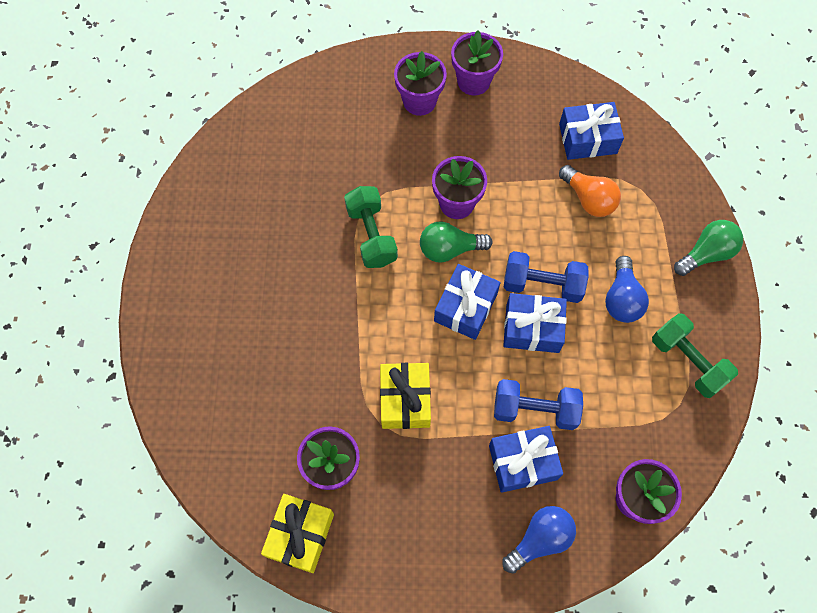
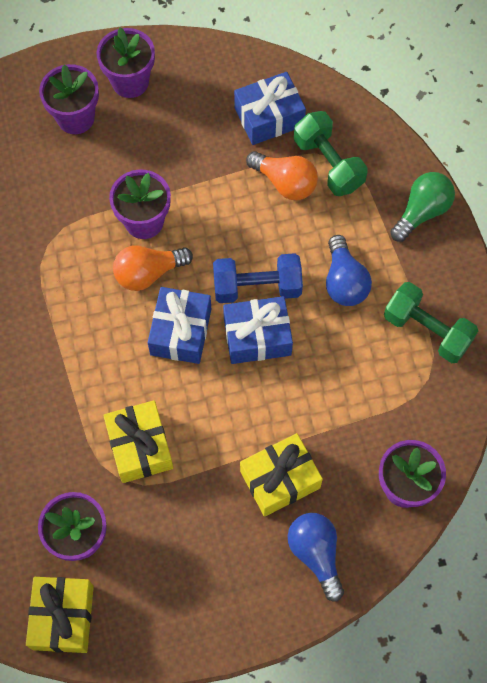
camera: 15 degrees left, 0 degrees up
(371, 235) = (59, 279): green dumbbell -> green dumbbell (328, 164)
(450, 249) = (148, 273): green light bulb -> orange light bulb
(523, 462) = (280, 479): blue gift -> yellow gift
(535, 409) = (280, 421): blue dumbbell -> none
(539, 539) = (316, 554): blue light bulb -> blue light bulb turned 60 degrees counterclockwise

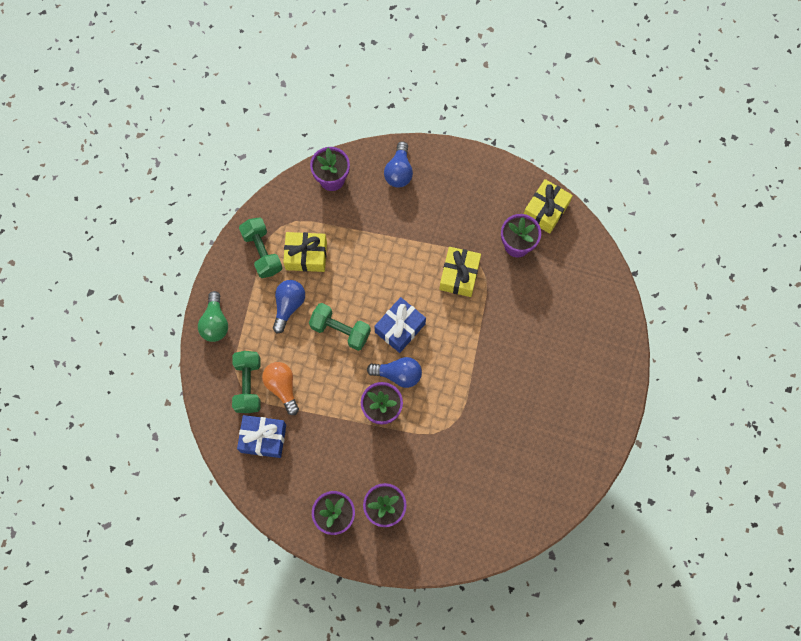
camera: 150 degrees left, 5 degrees up
(148, 273) = (398, 374): orange light bulb -> blue light bulb
(257, 287) = (340, 330): blue dumbbell -> green dumbbell
(257, 336) = (358, 301): blue gift -> none
(280, 479) = (394, 217): yellow gift -> yellow gift (306, 255)
(421, 212) = (215, 323): green light bulb -> green light bulb turned 75 degrees counterclockwise

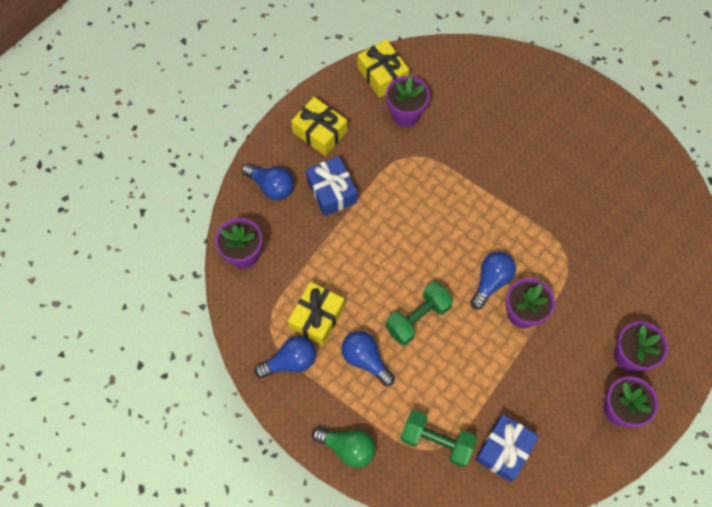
camera: 65 degrees left, 5 degrees down
(262, 252) = (290, 361): green dumbbell -> blue light bulb
(282, 387) = (455, 405): orange light bulb -> none
(400, 328) = (442, 258): blue gift -> blue gift (332, 191)
(459, 275) = (412, 179): yellow gift -> yellow gift (320, 132)

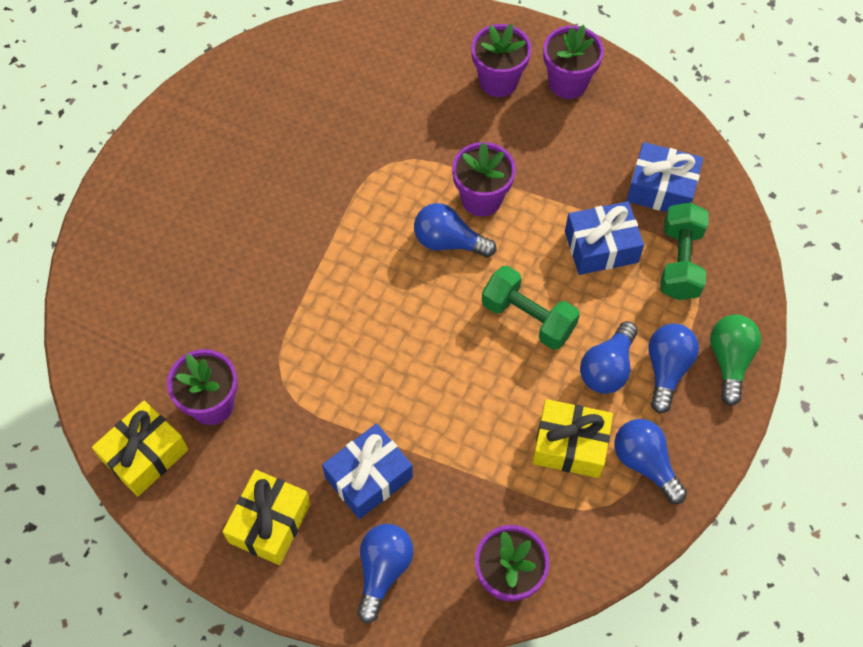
camera: 105 degrees left, 5 degrees down
(353, 400) = (666, 370): none -> blue light bulb
(463, 386) = (601, 247): none -> blue gift

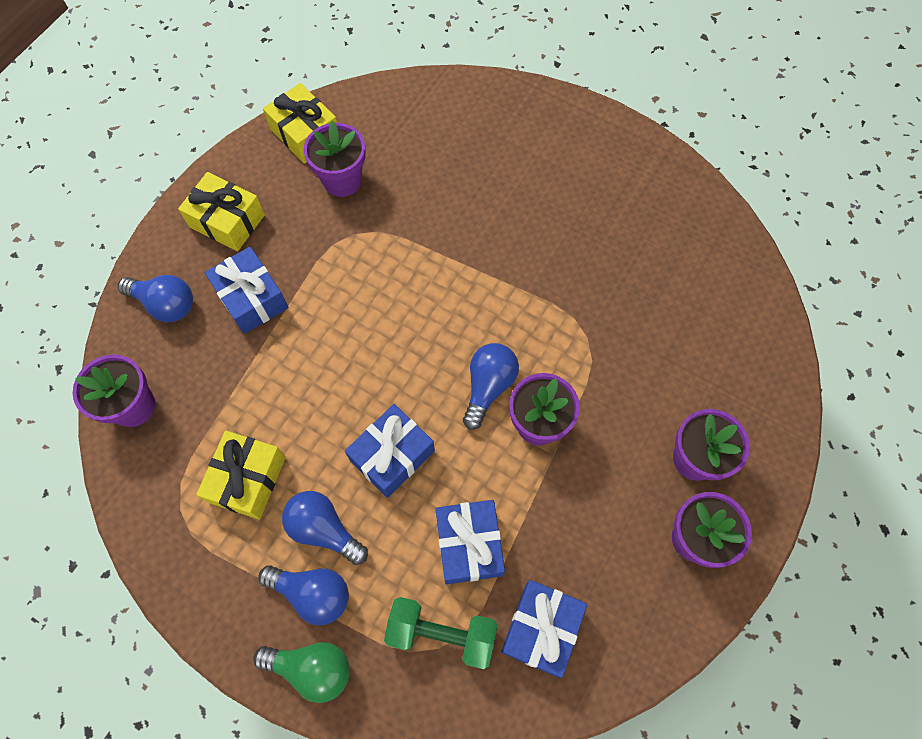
camera: 95 degrees right, 5 degrees up
(528, 318) = (392, 455): green dumbbell -> blue gift
(645, 463) = (214, 552): blue light bulb -> none

